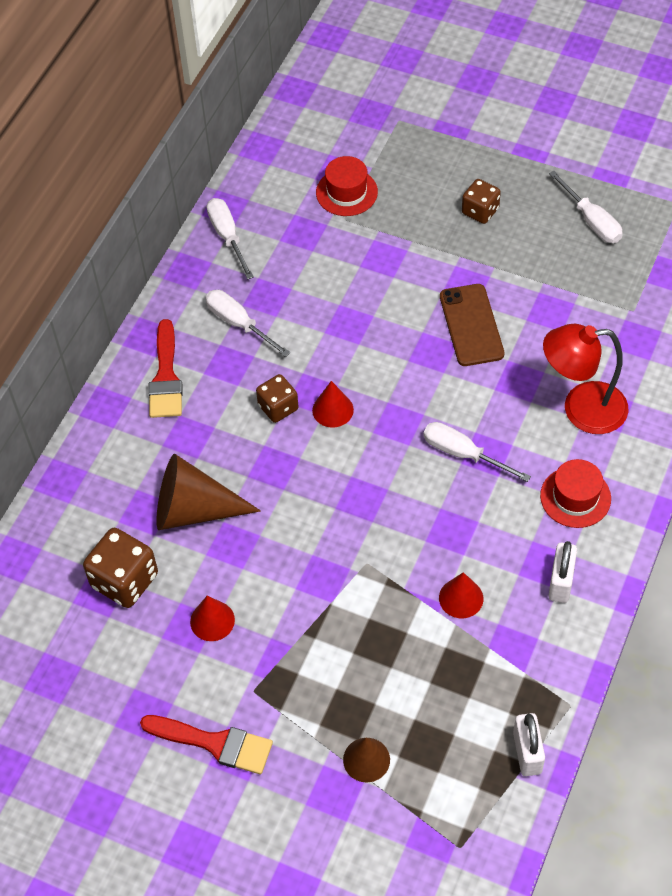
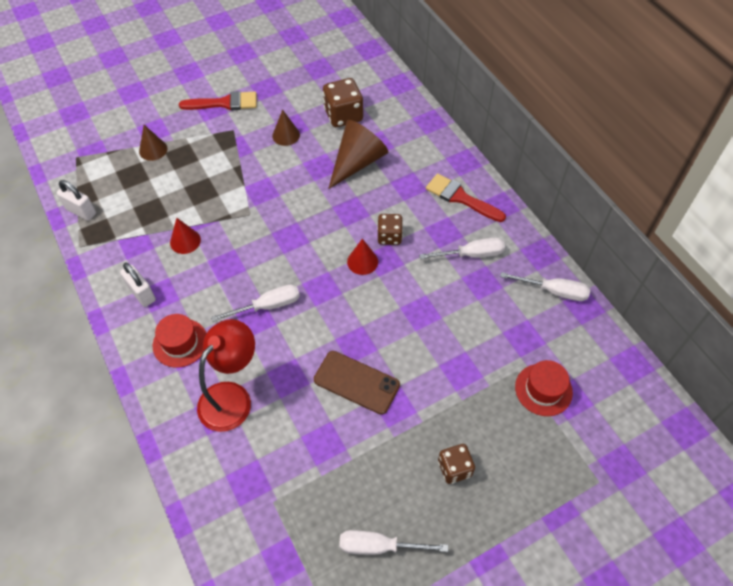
camera: 125 degrees right, 0 degrees up
(212, 620) = (286, 135): red cone -> brown cone
(214, 743) = (224, 103): red brush -> red brush turned 150 degrees counterclockwise

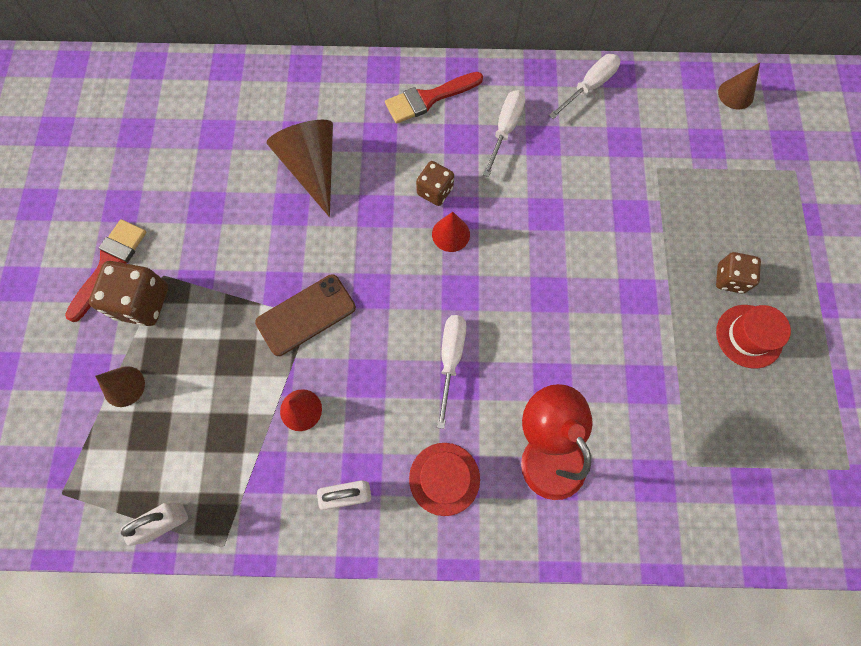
camera: 60 degrees left, 15 degrees up
(286, 135) = (216, 221): brown cone -> brown cone (735, 94)
(343, 115) = (232, 146): brown dice -> brown dice (142, 302)
(356, 382) = (594, 317): brown phone -> brown phone (306, 315)
(379, 546) = (777, 387): white screwdriver -> none
(543, 389) = (687, 158): red hat -> red hat (749, 336)

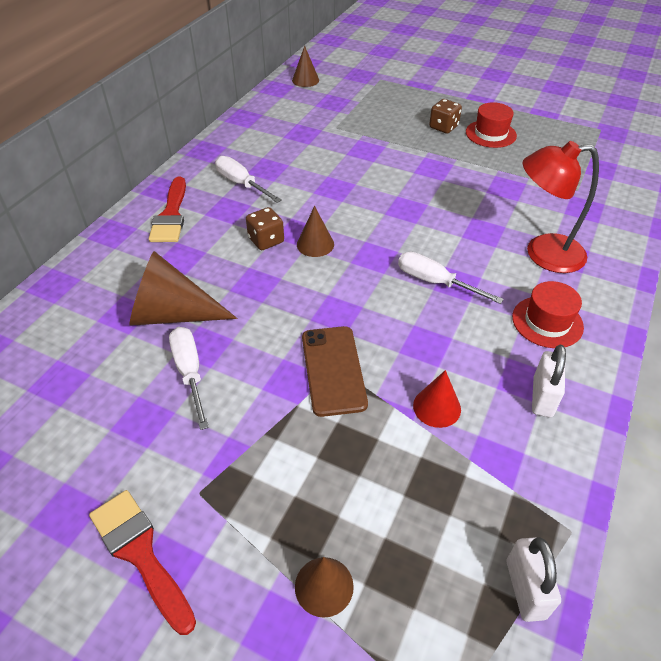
camera: 65 degrees left, 25 degrees down
(142, 302) = (220, 528): brown dice -> none
(451, 234) = (315, 244): red cone -> brown cone
(589, 87) = (242, 133): white screwdriver -> white screwdriver (190, 372)

